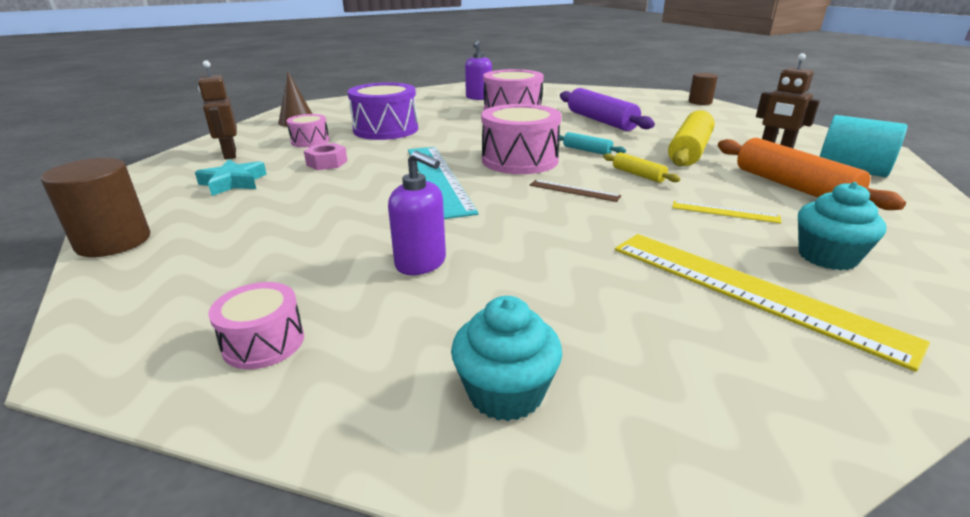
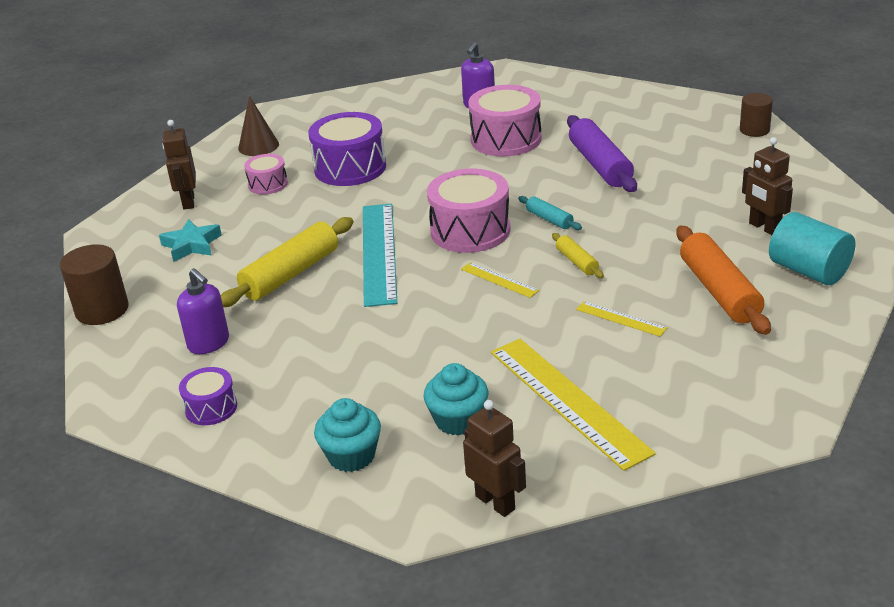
camera: 15 degrees right, 5 degrees up
(263, 342) = (211, 408): pink drum -> purple drum
(327, 163) = (279, 222): pink nut -> none
(421, 263) = (331, 352): purple soap dispenser -> purple soap dispenser (209, 343)
(574, 191) = (499, 280): brown ruler -> yellow ruler
(689, 151) = (660, 228): yellow rolling pin -> yellow rolling pin (290, 274)
(785, 447) = (495, 502): none -> brown robot
(827, 257) = (663, 376): turquoise cupcake -> turquoise cupcake (458, 420)

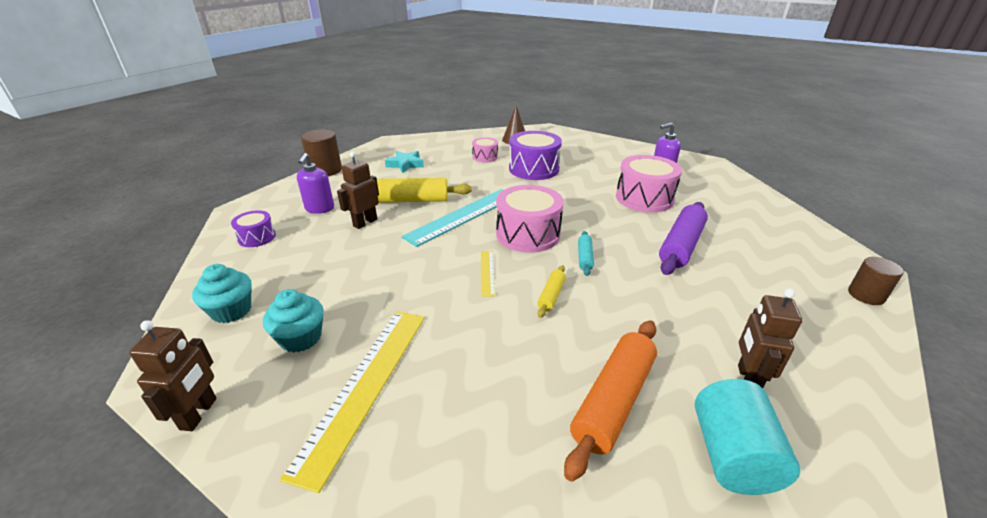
camera: 45 degrees right, 0 degrees up
(188, 202) = (442, 147): brown robot -> brown robot (365, 222)
(621, 319) = (504, 358): yellow ruler -> none

